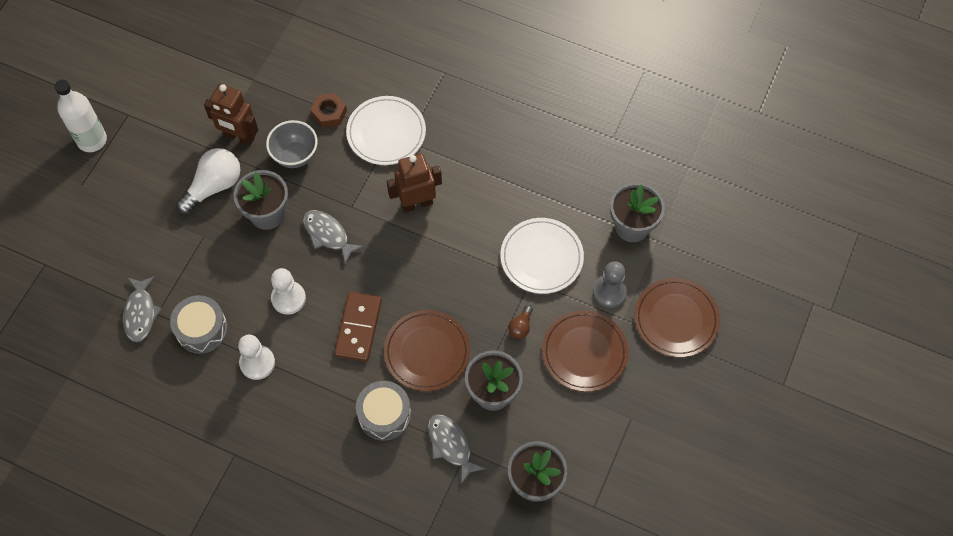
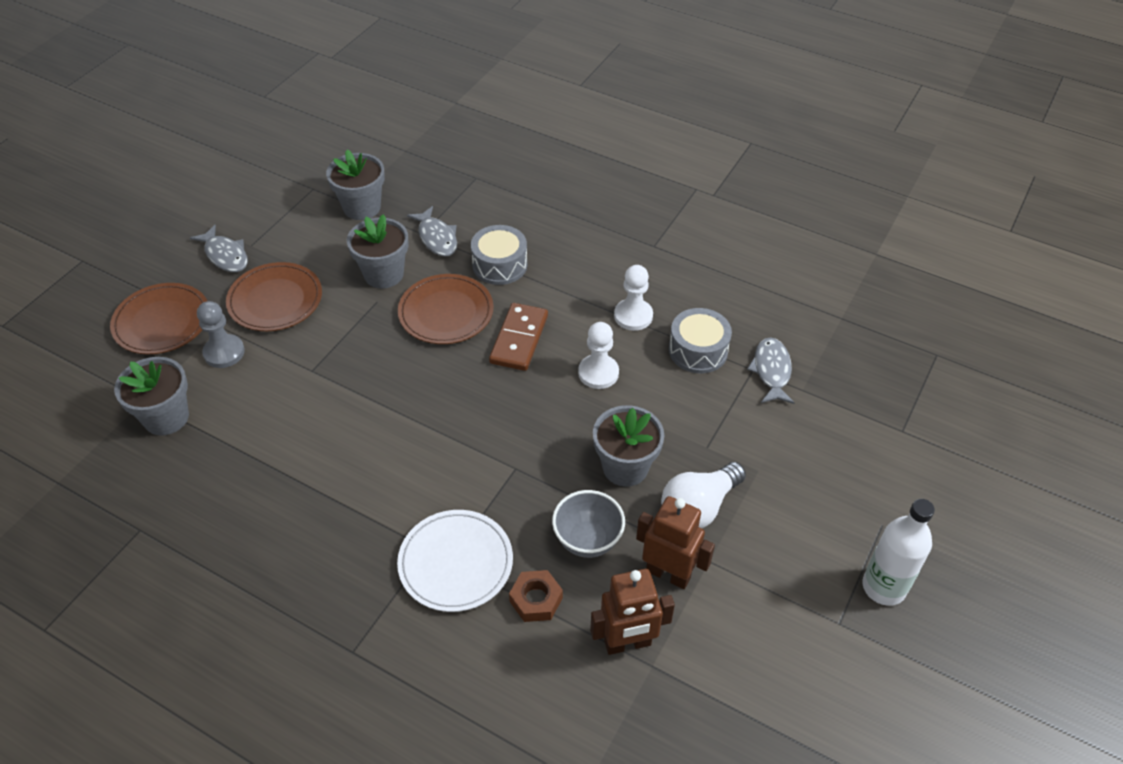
camera: 175 degrees left, 15 degrees down
(328, 235) = (547, 437): grey fish -> grey fish (225, 255)
(417, 203) = (429, 465): brown robot -> brown robot (627, 643)
(520, 326) = (337, 327): brown light bulb -> none
(541, 257) = (290, 392): white plate -> none

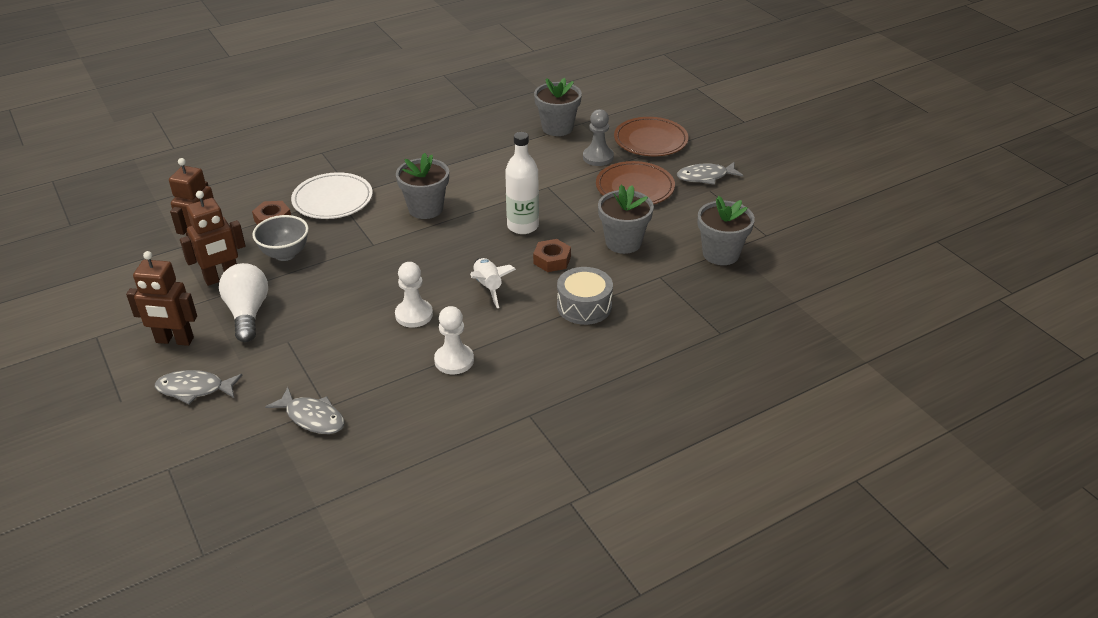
camera: 120 degrees right, 10 degrees down
(437, 238) = (648, 282): grey fish -> grey fish (194, 389)
(446, 312) = (552, 260): brown plate -> brown nut
(519, 339) = (488, 287): brown domino -> white rocket
(625, 467) = (318, 293): grey flower pot -> grey flower pot (425, 209)
(698, 350) = (379, 382): grey drum -> none
(783, 543) = (174, 340): none -> brown robot
(884, 587) = (85, 372): white bottle -> white bottle (522, 226)

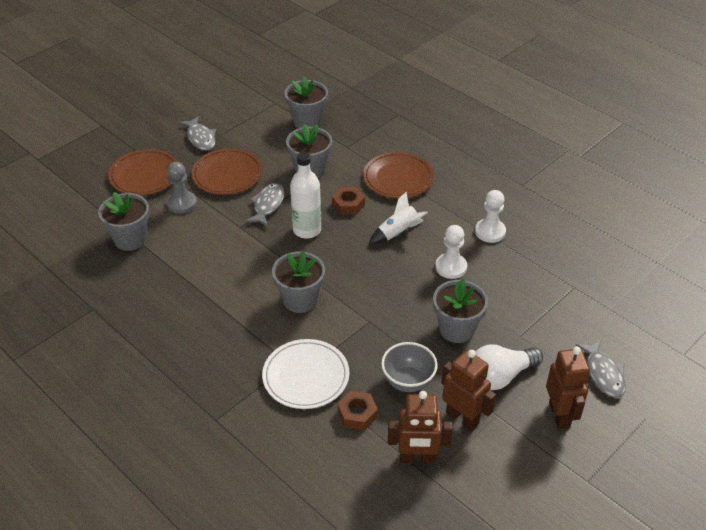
camera: 105 degrees left, 5 degrees up
(312, 417) = (588, 291): grey fish -> grey fish (268, 205)
(325, 298) = (456, 329): none -> grey flower pot
(584, 306) = (398, 178): grey drum -> brown plate

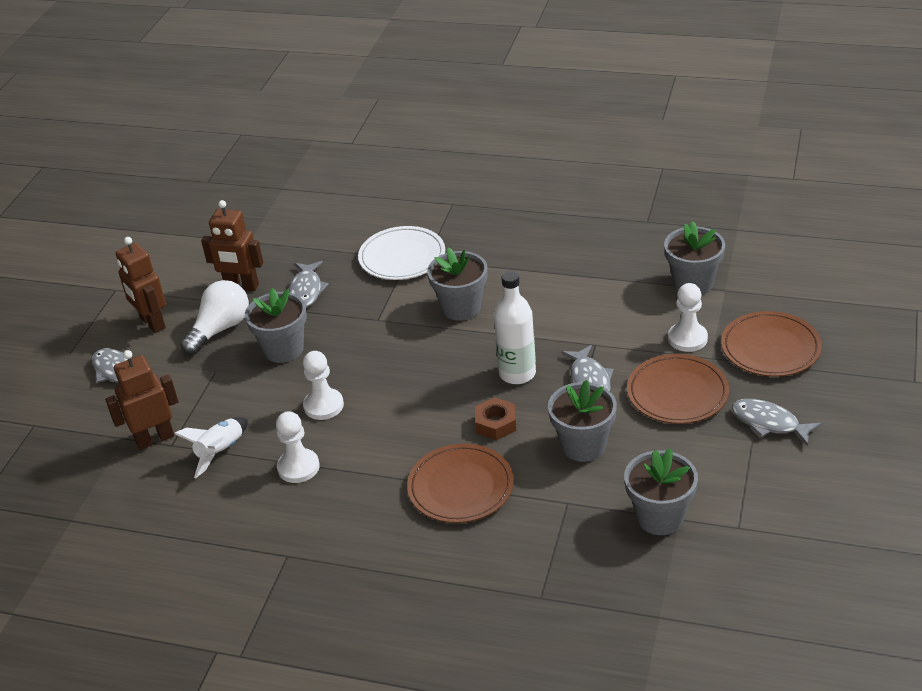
camera: 155 degrees right, 5 degrees down
(182, 203) = (687, 338): grey pawn -> white pawn
(357, 414) = (336, 252): brown nut -> none
(397, 232) = (410, 417): white rocket -> white rocket (220, 452)
(408, 381) = (306, 290): grey bowl -> grey fish
(417, 459) = (266, 247): brown robot -> brown robot (155, 439)

